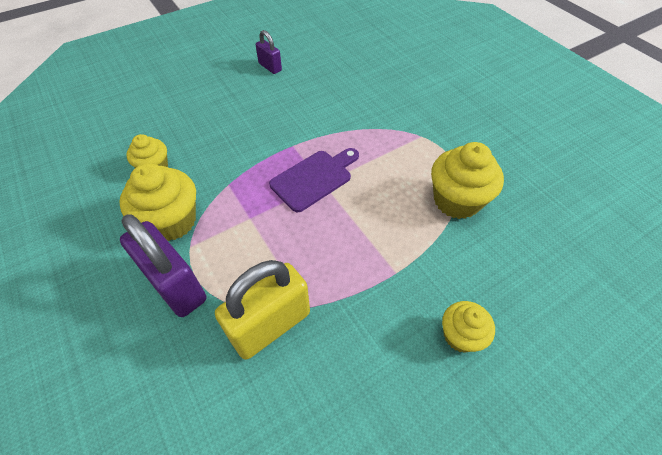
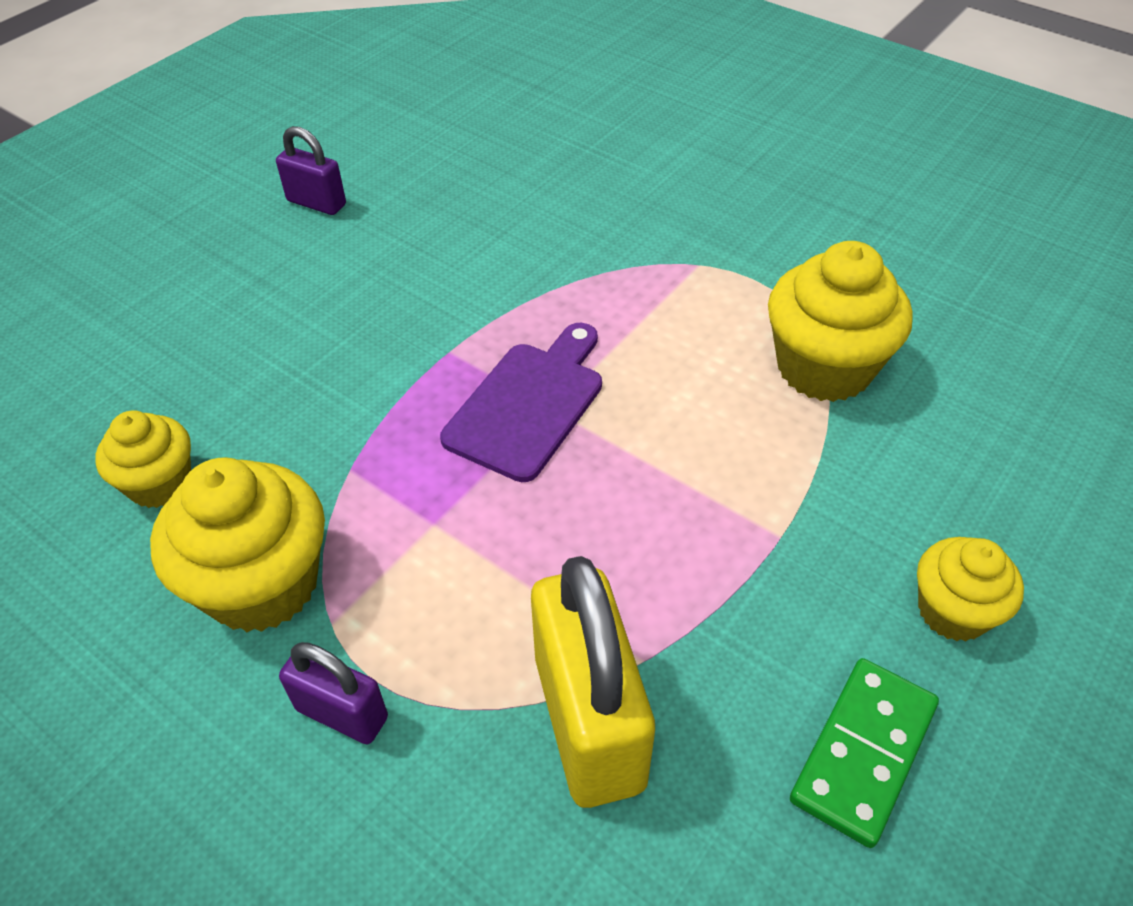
camera: 20 degrees left, 5 degrees down
(175, 285) = (342, 713): purple padlock -> purple padlock, size x0.53
(270, 325) = (589, 722): yellow padlock -> yellow padlock turned 45 degrees counterclockwise
(383, 385) = (863, 752): none -> green domino

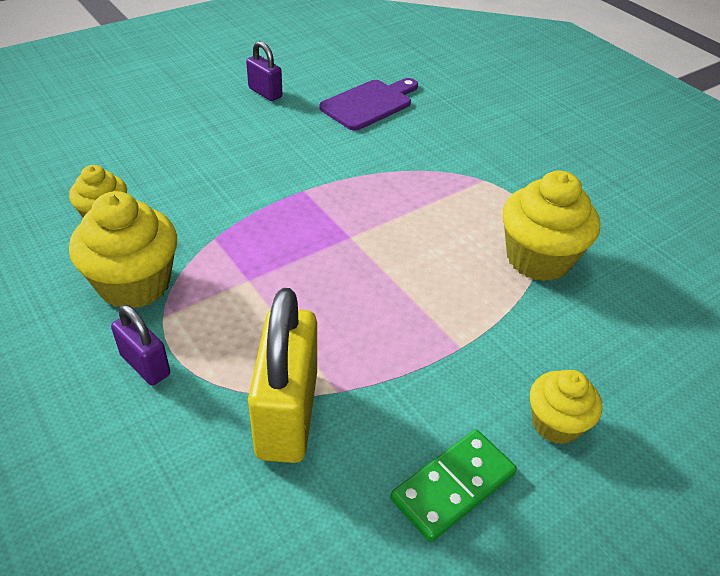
camera: 15 degrees right, 5 degrees down
(528, 404) = (337, 231): purple cutting board -> purple cutting board (369, 104)

